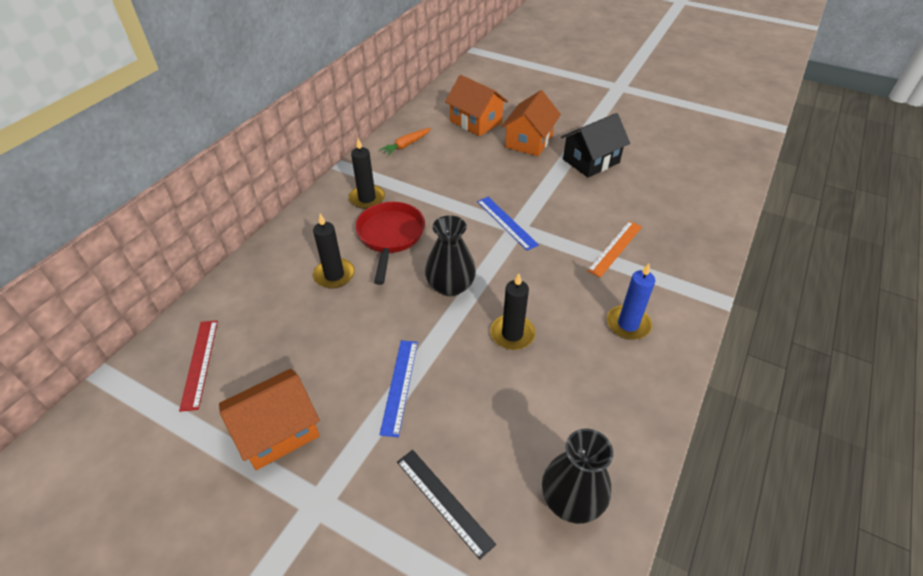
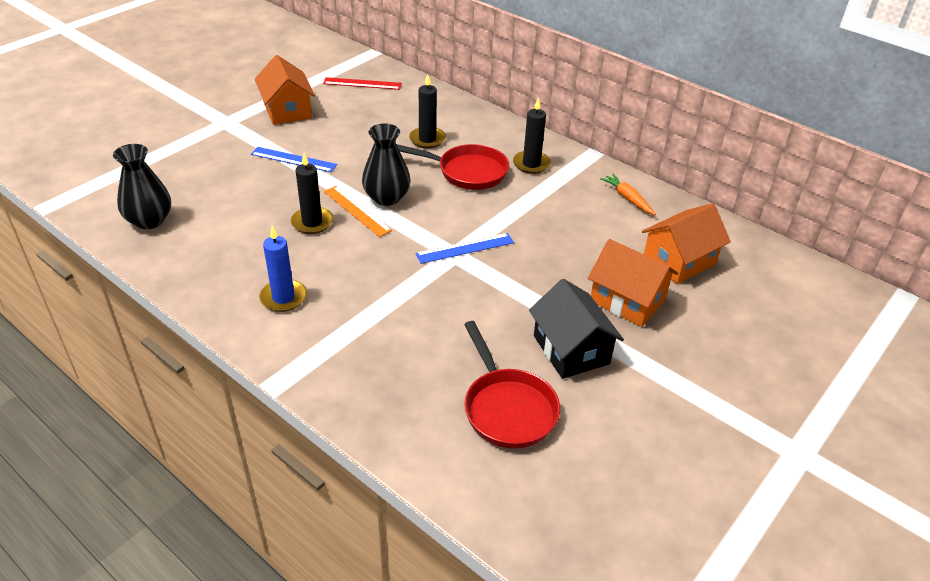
camera: 100 degrees right, 5 degrees down
(444, 501) = (190, 167): black ruler -> none
(615, 248) = (393, 321): orange ruler -> orange ruler (357, 210)
(660, 182) = (507, 408): none -> red pan

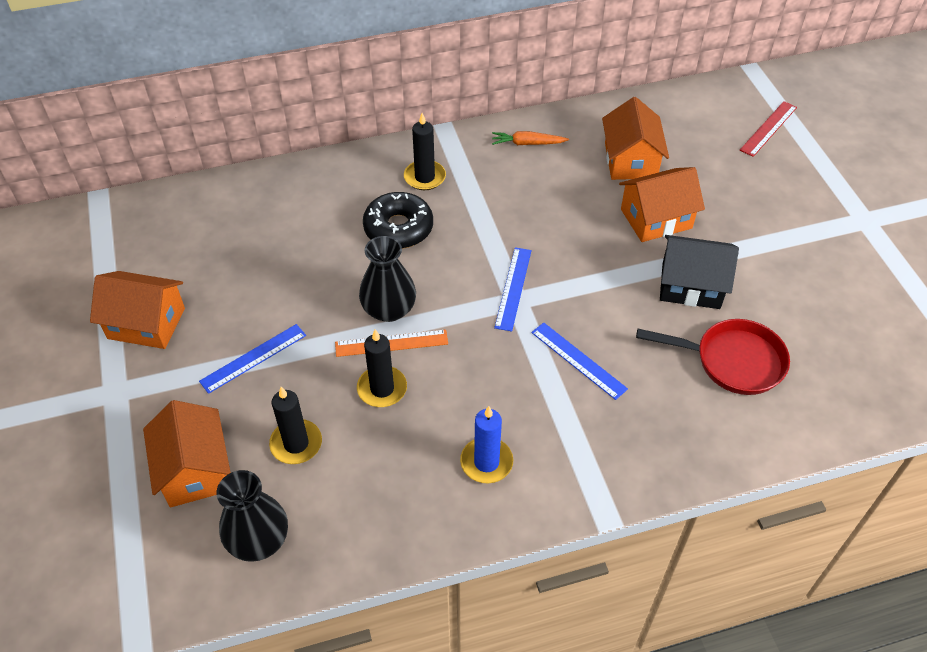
camera: 55 degrees left, 10 degrees up
(187, 174) = (195, 470): none -> orange house
(362, 84) = (156, 234): red ruler -> red ruler (768, 128)
(423, 310) = (578, 360): none -> blue ruler
(427, 139) = (316, 231): black candle -> black candle (296, 444)
(468, 172) = (398, 228): red pan -> black donut

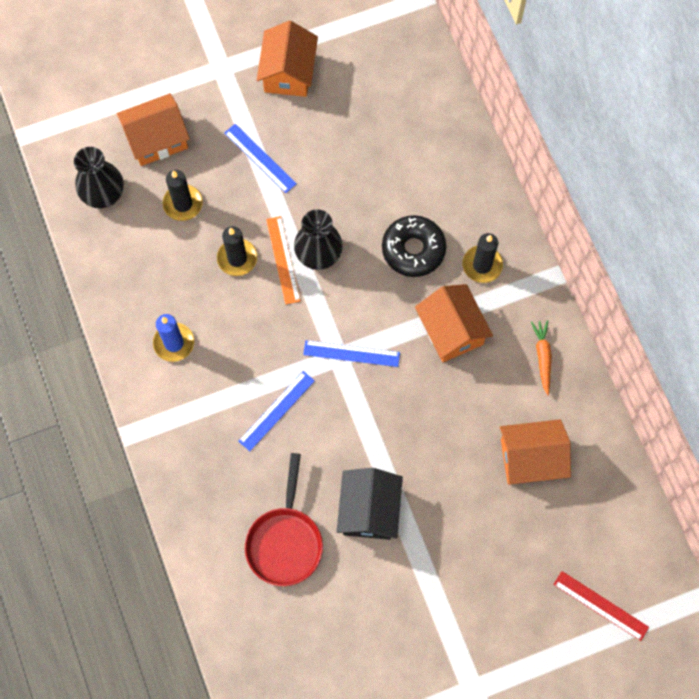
camera: 85 degrees right, 20 degrees up
(656, 219) = (451, 481): orange house -> orange house (451, 330)

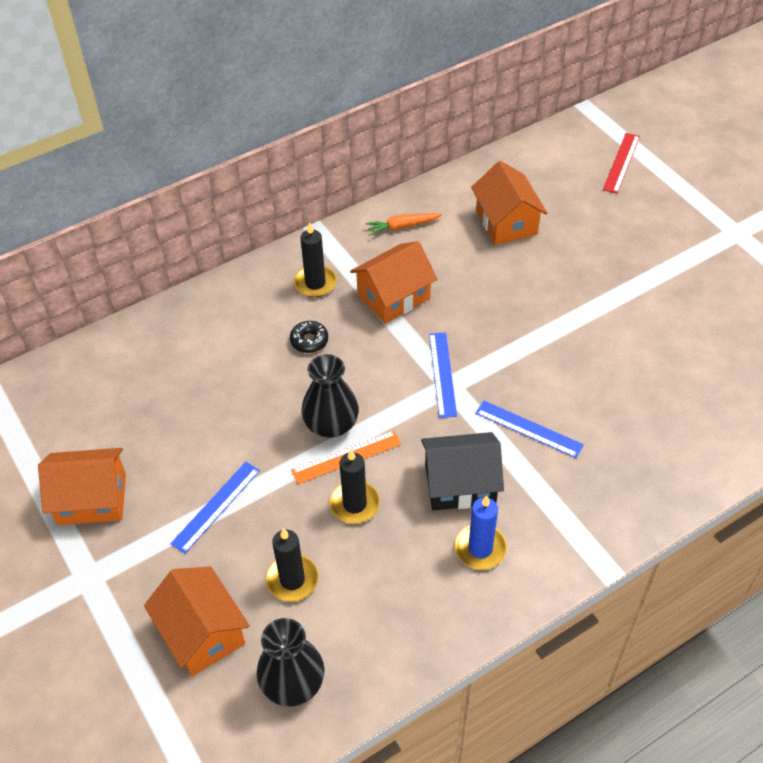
camera: 100 degrees left, 20 degrees down
(285, 541) = (667, 394): red pan -> none
(369, 510) = (605, 331): black house -> black house (460, 484)
(413, 250) = (309, 341): black donut -> black donut, size x0.54

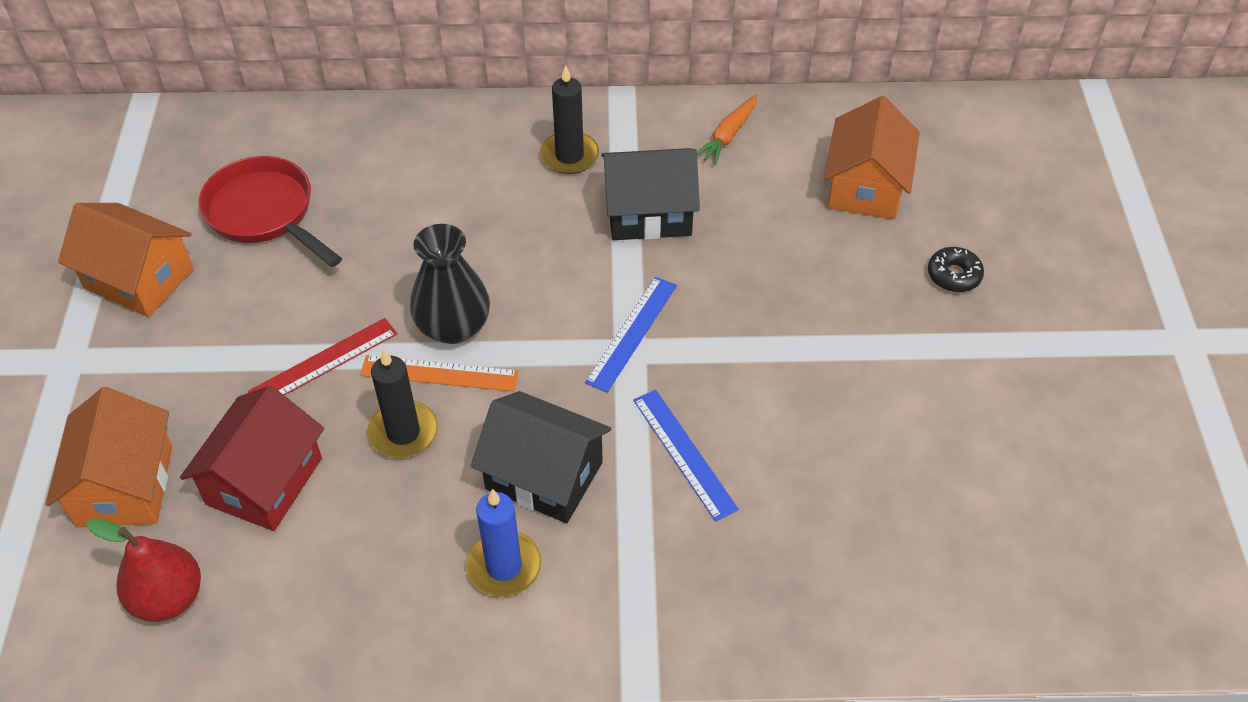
camera: 30 degrees right, 0 degrees up
(143, 414) = (264, 213): none -> red pan
(216, 506) = (254, 354): blue ruler -> none
(292, 580) = (264, 481): black candle -> red house
(293, 683) = (168, 598): black vase -> red pear
(309, 341) = (508, 218): black donut -> black donut (953, 275)
(393, 296) = (649, 213): orange house -> black house
(402, 226) = (728, 135): orange carrot -> orange carrot turned 75 degrees counterclockwise
(621, 162) = (1087, 178): red ruler -> red ruler (324, 362)

